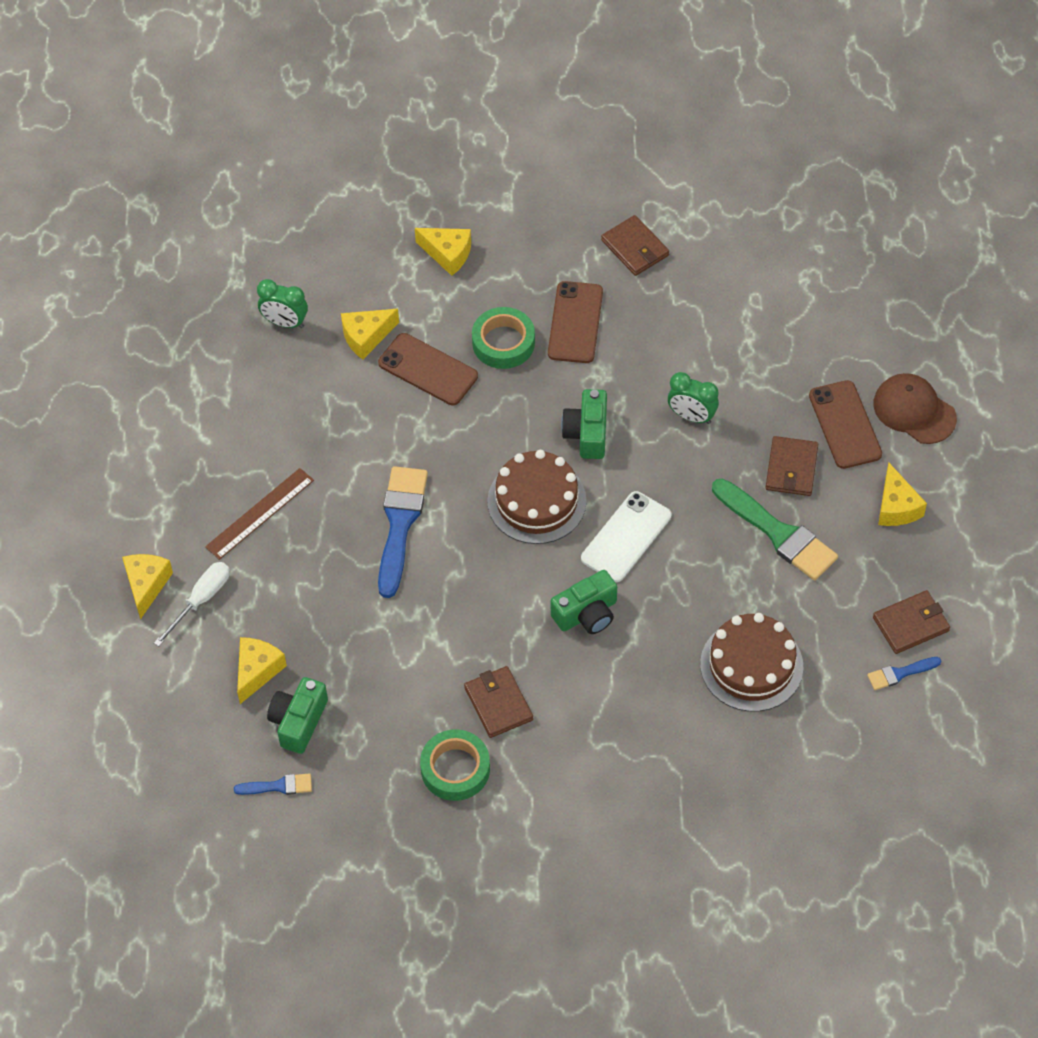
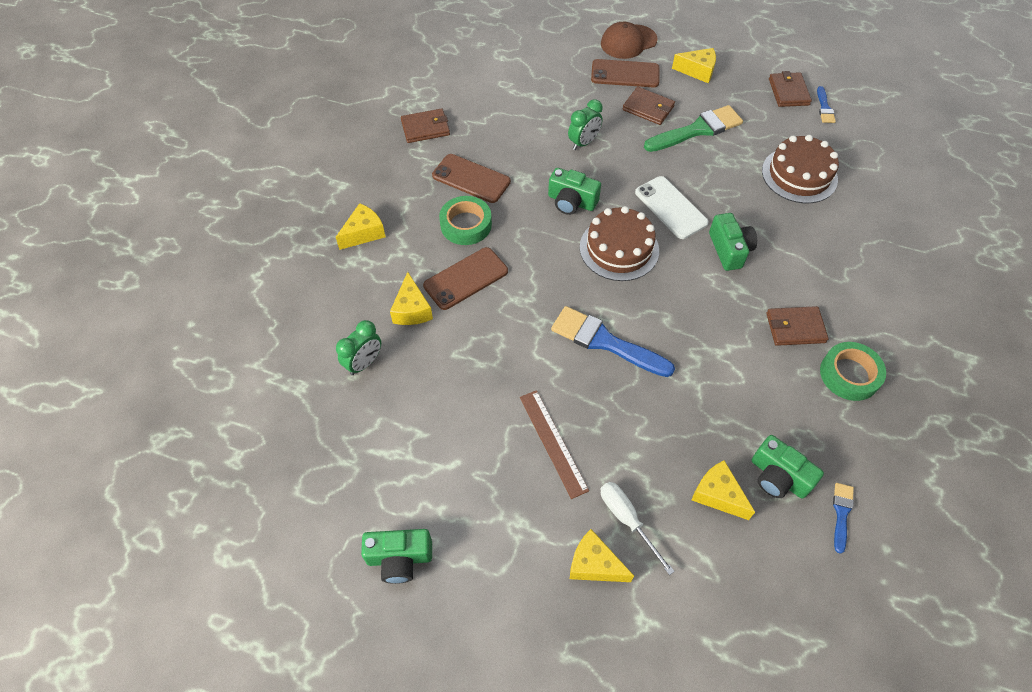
camera: 70 degrees left, 0 degrees up
(97, 431) = (399, 558): none -> green camera

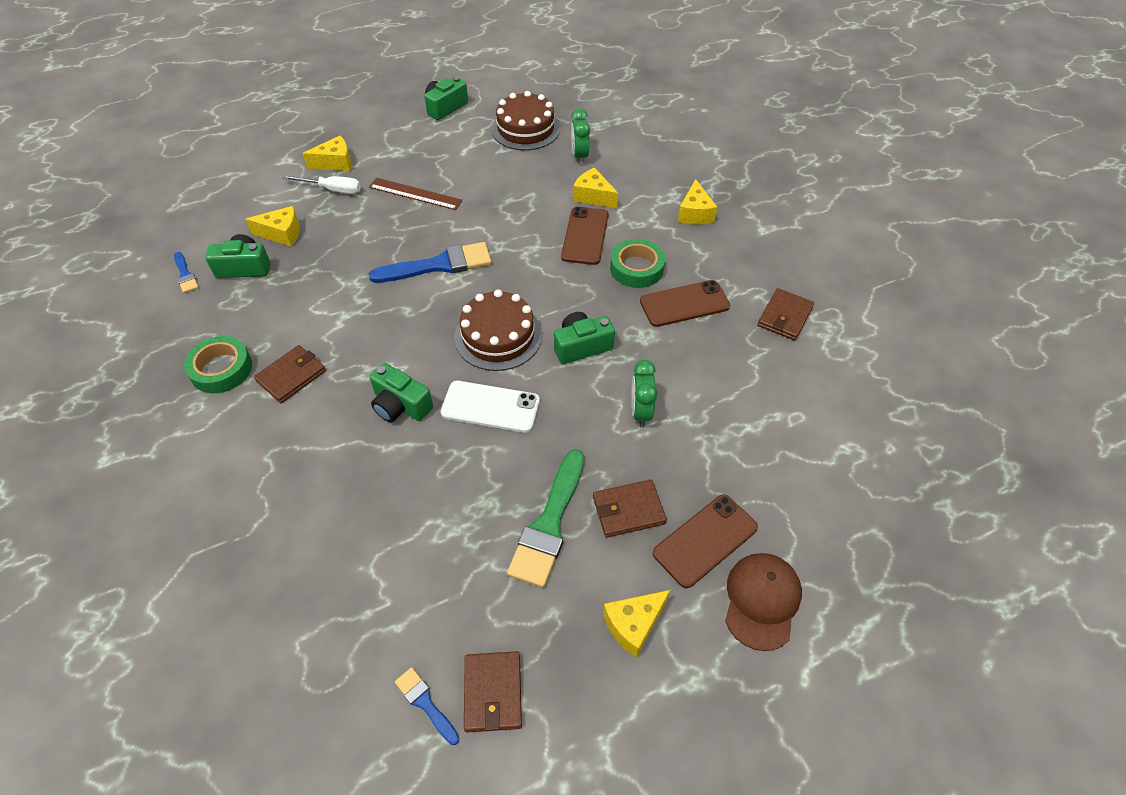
camera: 135 degrees right, 5 degrees down
(788, 92) = (493, 692): brown wallet -> brown wallet turned 45 degrees clockwise
(799, 175) = (389, 552): brown cake -> brown cake (525, 129)

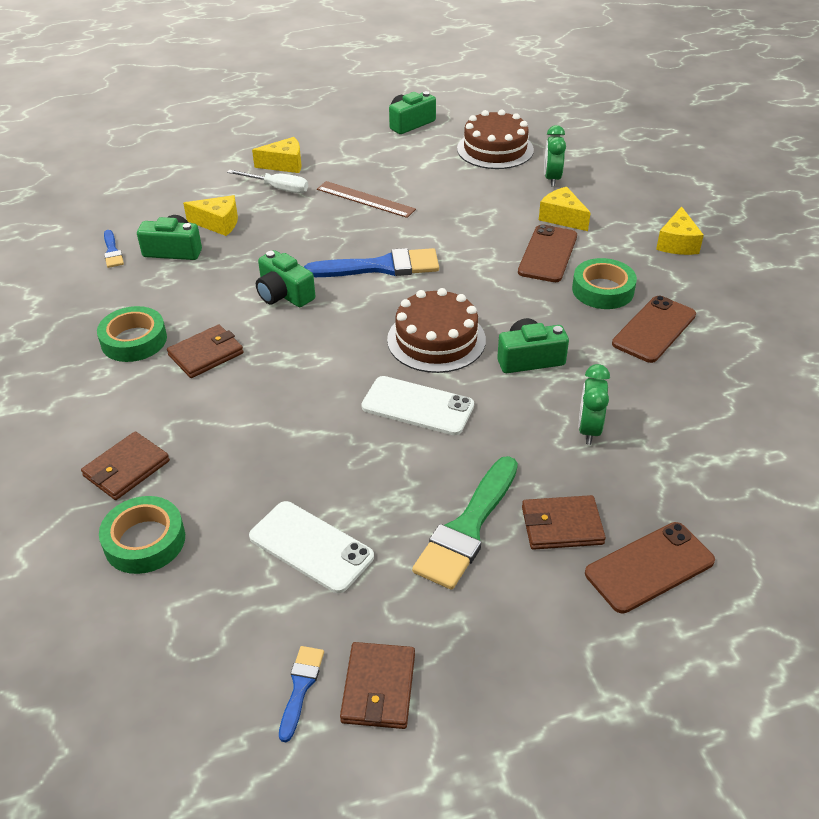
camera: 10 degrees right, 10 degrees down
(264, 578) = (144, 541): none -> green tape
(400, 405) = (318, 394): green camera -> green camera (284, 294)
(415, 562) = (311, 547): none -> white phone
(425, 703) = (300, 687): blue brush -> blue brush turned 45 degrees clockwise
(634, 625) = (553, 642): yellow cheese -> none
(684, 304) = (654, 329): brown phone -> brown phone turned 45 degrees counterclockwise
(761, 601) = (711, 638): brown cap -> none
(784, 317) = (772, 353): brown wallet -> brown wallet (126, 469)

